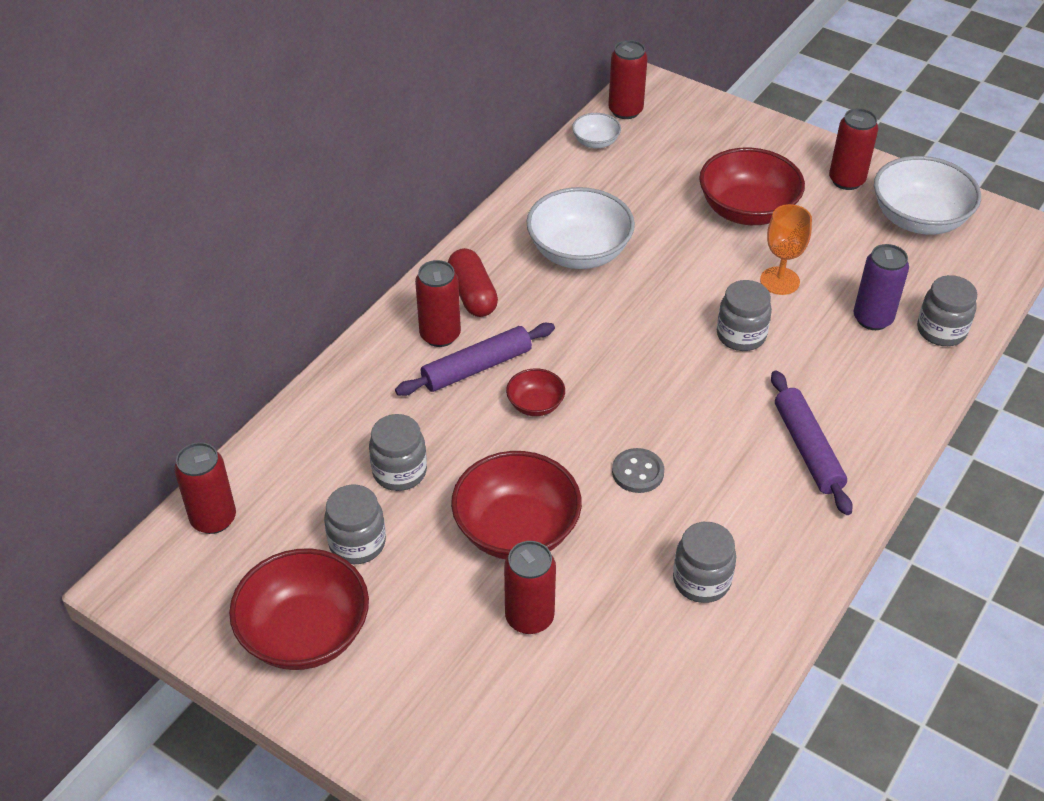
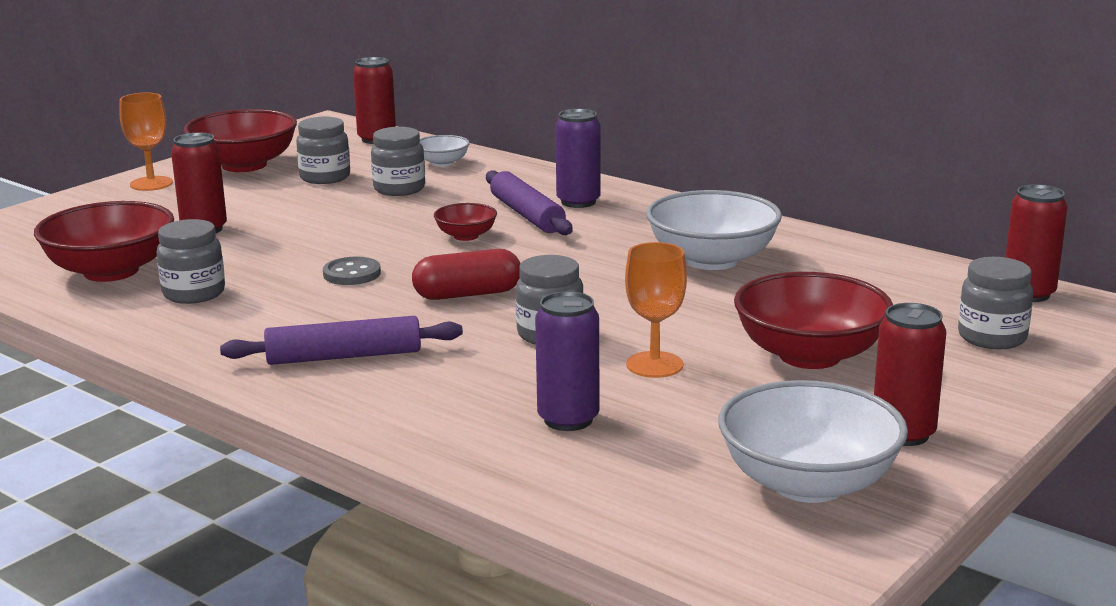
camera: 95 degrees right, 25 degrees down
(373, 715) = (151, 184): none -> orange goblet
(440, 335) = (578, 202): red can -> purple can
(472, 294) = (639, 214): red capsule -> red capsule (467, 294)
(516, 530) = (306, 226): red bowl -> red bowl (111, 271)
(595, 142) = (944, 275): white bowl -> white bowl (442, 163)
(941, 331) = (533, 467): grey jar -> grey jar (992, 337)

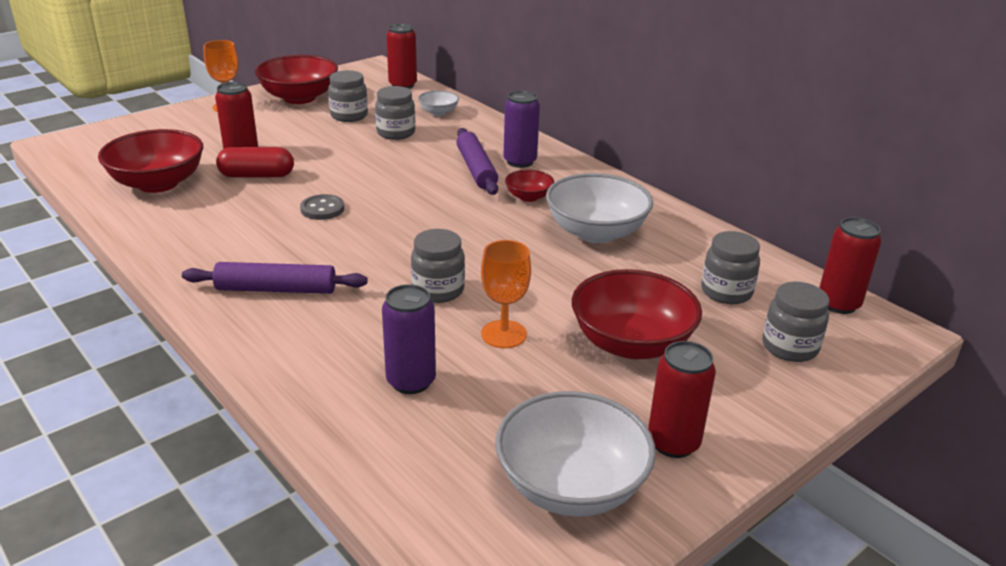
camera: 10 degrees right, 10 degrees up
(194, 293) = (203, 212): grey jar -> grey jar (726, 292)
(466, 236) = (422, 184): red bowl -> red bowl (528, 197)
(467, 294) = (396, 241): red capsule -> red capsule (257, 175)

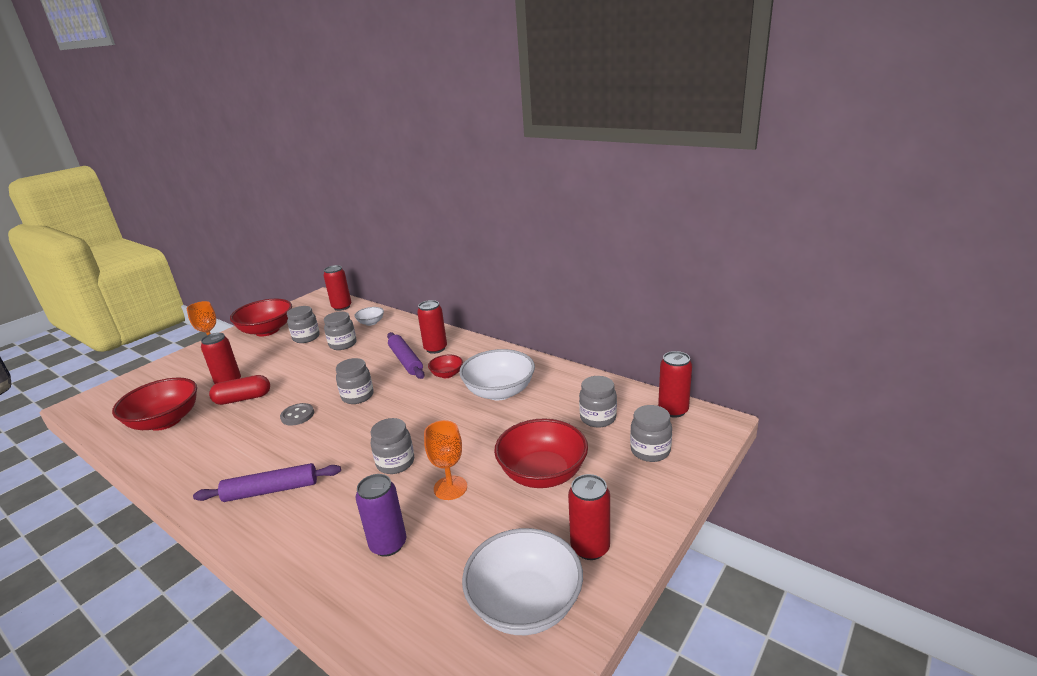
camera: 10 degrees left, 5 degrees down
(404, 201) = (357, 396): none -> grey jar
(520, 161) = (435, 348): purple can -> red can

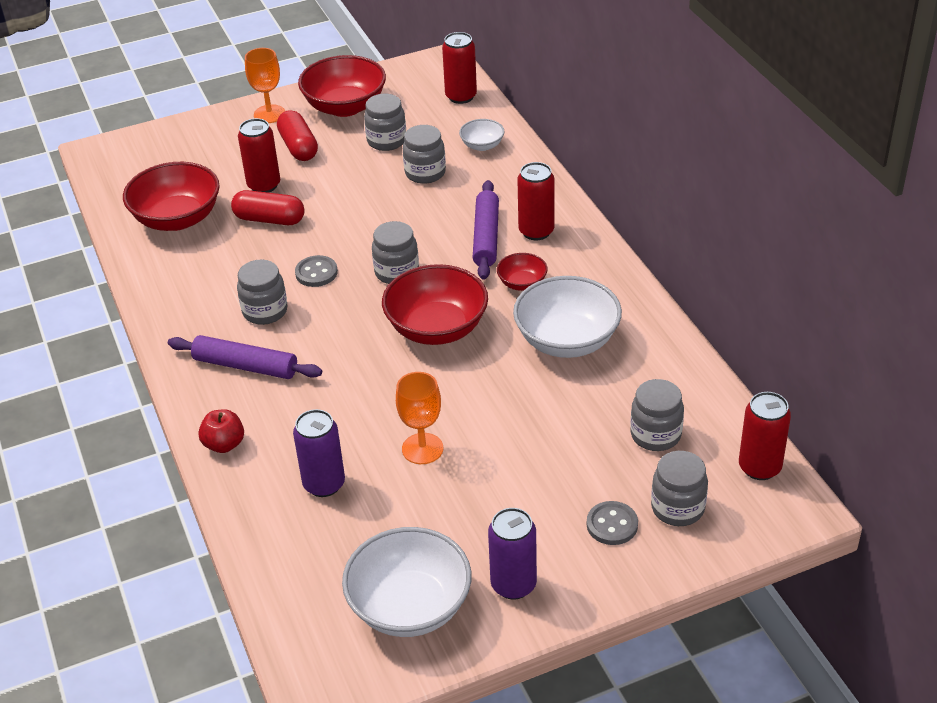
camera: 30 degrees right, 15 degrees up
(244, 357) = (298, 147): none -> red capsule
(281, 552) = (224, 444): none -> red apple
(395, 463) = (385, 389): grey jar -> grey jar (265, 311)
(542, 473) = (531, 478): red bowl -> red bowl (437, 328)
(590, 547) = (513, 584): red can -> purple can
(620, 478) = (612, 525): none -> grey button

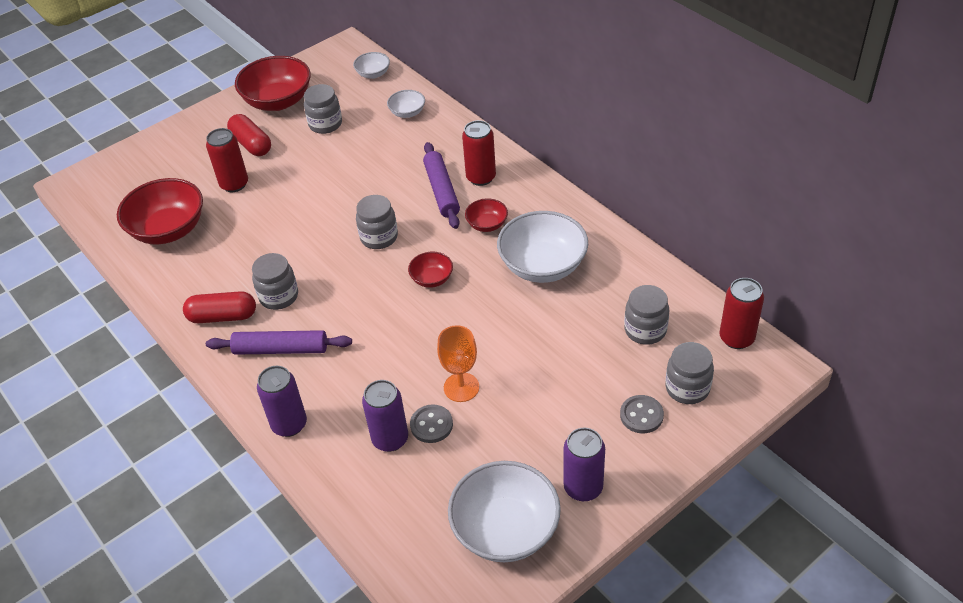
camera: 15 degrees left, 5 degrees up
(224, 444) = (289, 424): red apple -> purple can
(269, 114) = (214, 120): orange goblet -> none
(269, 219) = (251, 213): red capsule -> red capsule (223, 316)
(316, 273) = (310, 252): grey button -> grey button (431, 425)
(425, 173) = (369, 146): grey jar -> none
(437, 328) = (432, 279): red bowl -> red bowl, size x0.50
(461, 96) = (373, 74): red can -> white bowl

